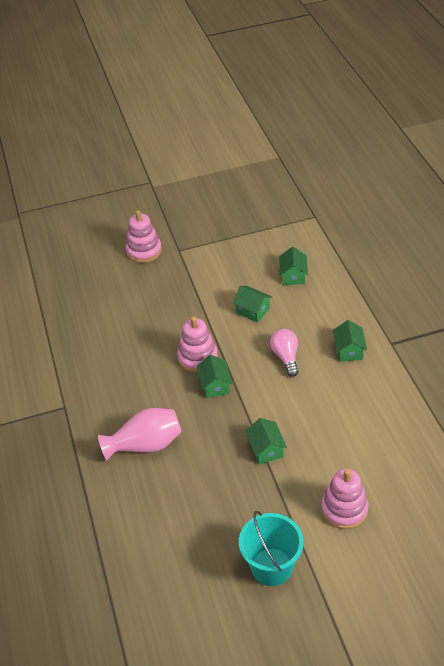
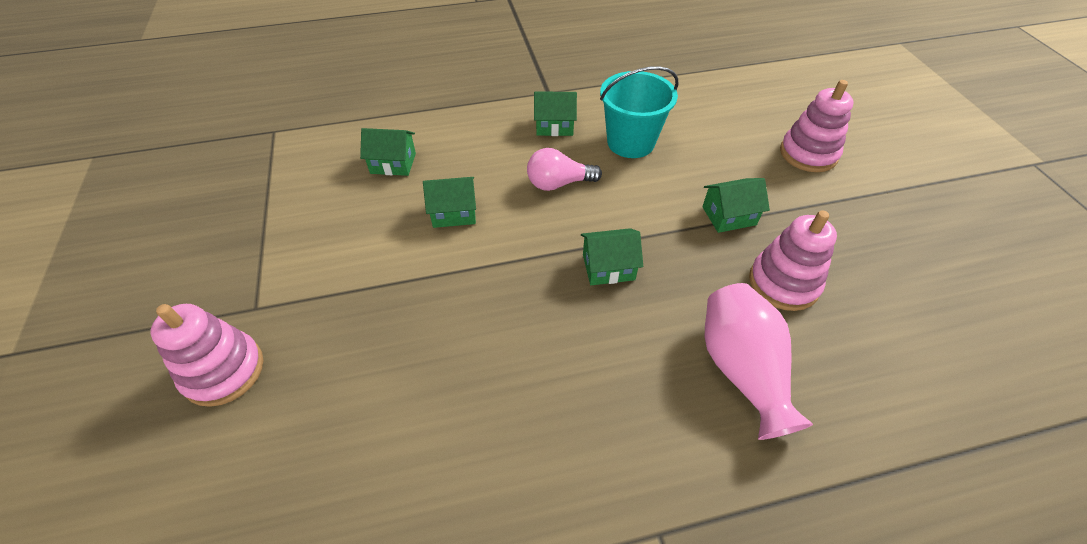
camera: 90 degrees left, 5 degrees up
(198, 357) = (545, 287): pink stacking toy -> pink stacking toy (783, 283)
(252, 310) = (454, 212): green house -> green house turned 45 degrees clockwise
(271, 567) = (916, 223): turquoise bucket -> turquoise bucket (630, 142)

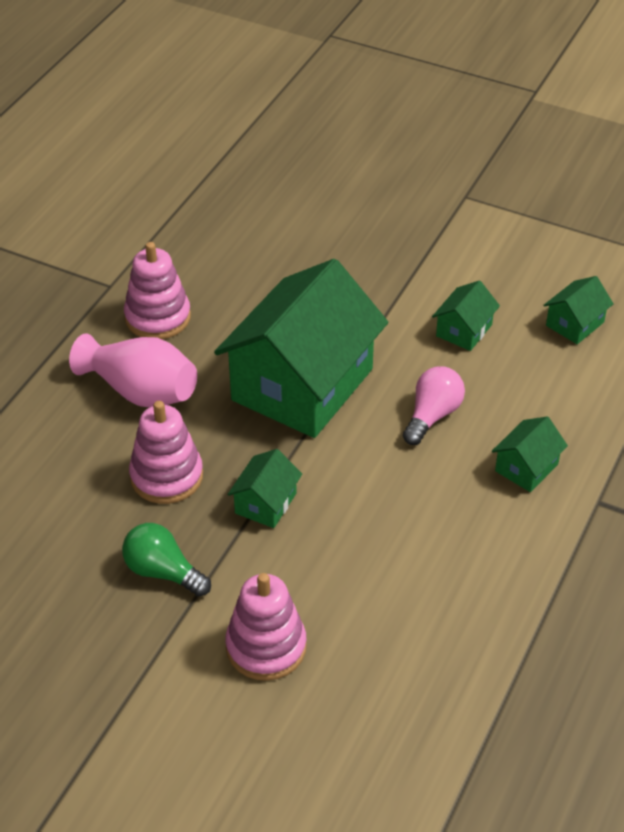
camera: 130 degrees right, 5 degrees down
(223, 371) = (420, 170): pink stacking toy -> pink stacking toy (158, 317)
(608, 267) = (302, 384): green house -> green house, size x2.40
(630, 142) = (438, 509): turquoise bucket -> none
(841, 227) = (163, 572): none -> green light bulb

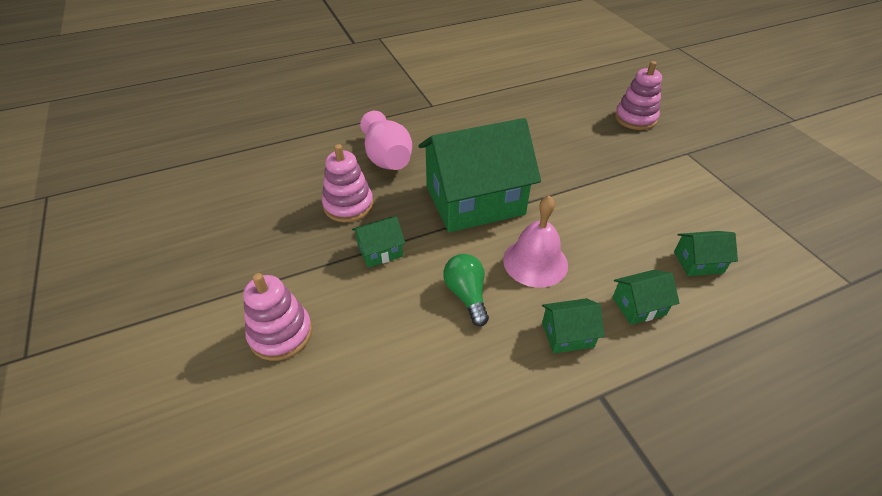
camera: 40 degrees right, 0 degrees up
(158, 317) = (437, 129): pink stacking toy -> pink stacking toy (635, 118)
(163, 572) = (285, 253): green light bulb -> green light bulb (466, 295)
(432, 415) = (535, 262): pink light bulb -> pink bell
(464, 330) = (609, 224): green house -> green house (638, 306)

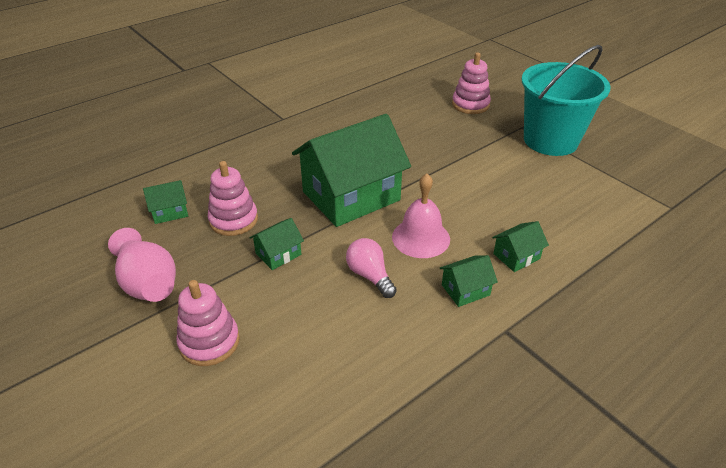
camera: 15 degrees left, 5 degrees down
(387, 158) = (256, 172): pink vase -> pink vase (148, 283)
(466, 295) = (370, 276): green light bulb -> pink light bulb
(698, 262) = (554, 213): green house -> green house (170, 212)
(717, 174) = (550, 140): none -> turquoise bucket

